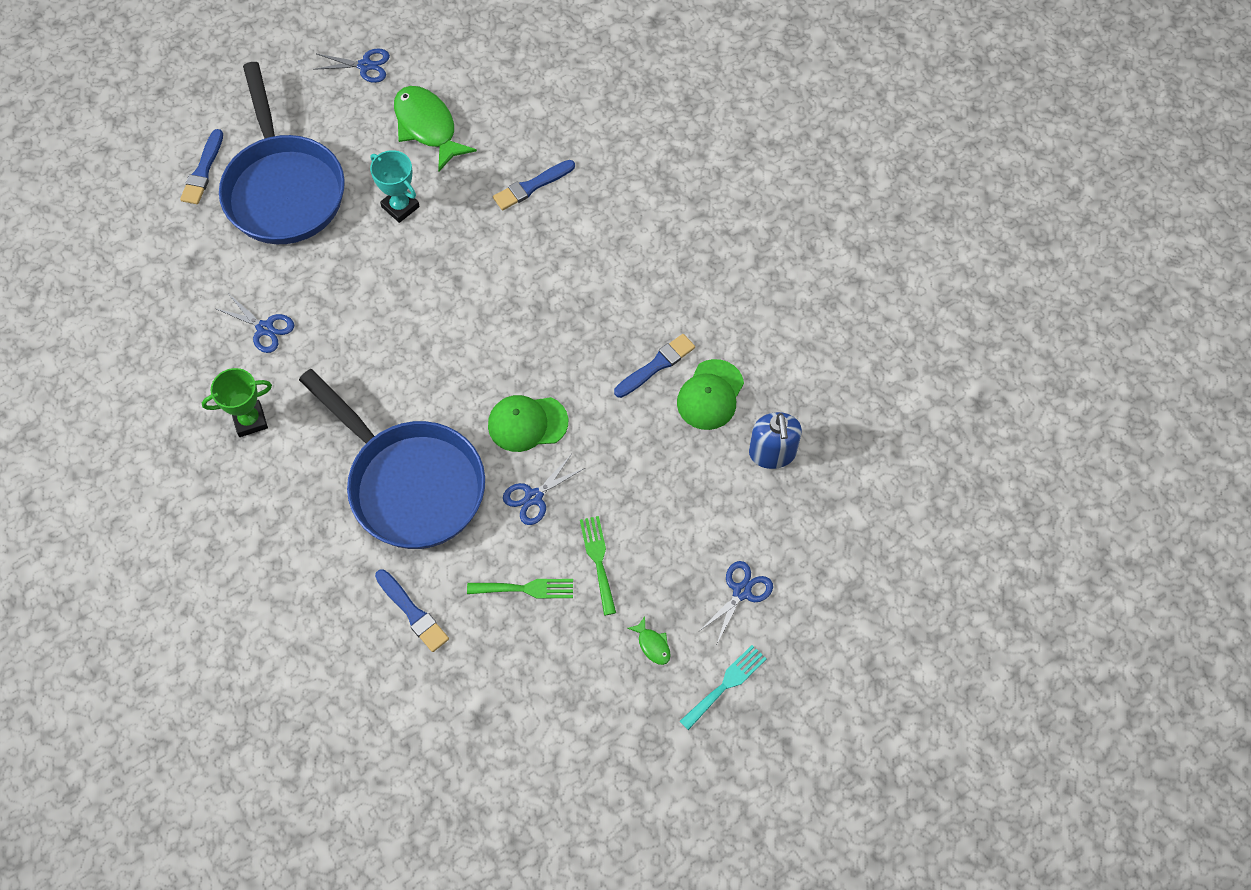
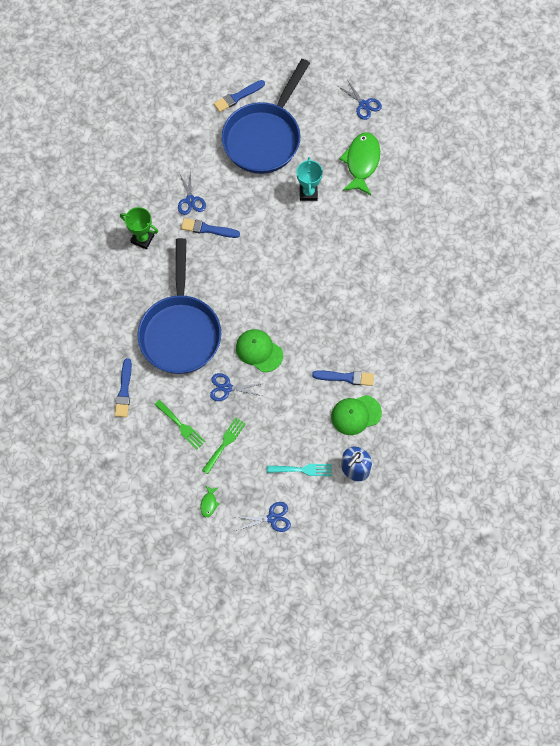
camera: 45 degrees right, 5 degrees up
(532, 186) = (380, 236): blue brush -> blue brush (208, 229)
(726, 684) = (221, 551): turquoise fork -> turquoise fork (303, 469)

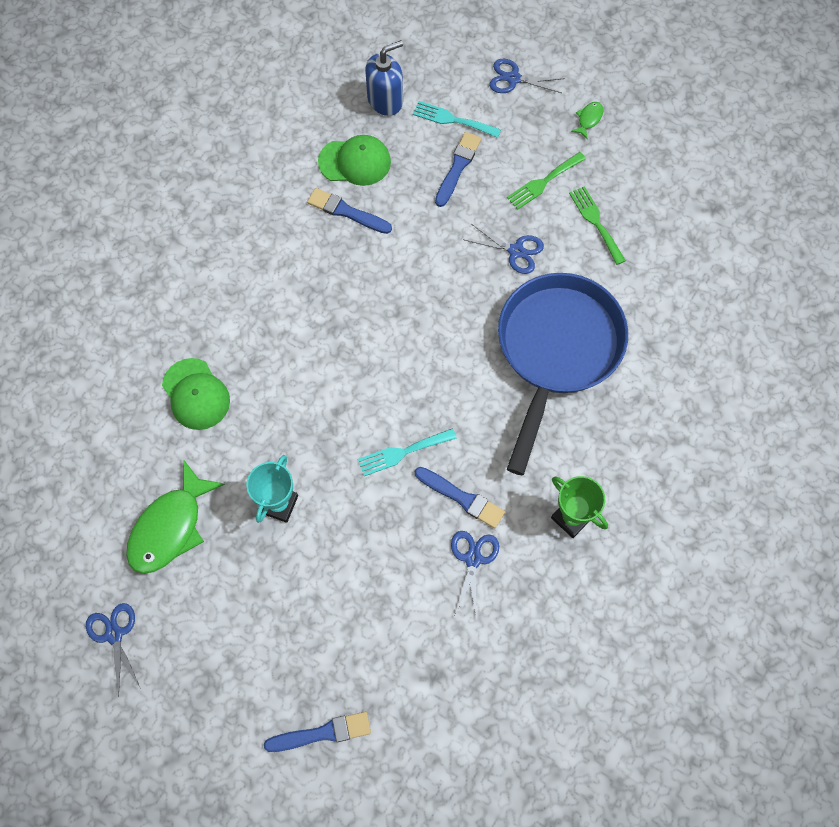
camera: 160 degrees left, 0 degrees up
(124, 390) = (663, 294): blue brush -> blue brush (457, 167)
(250, 242) = (402, 452): none -> turquoise fork
(259, 351) = (452, 286): green cap -> green cap (196, 394)
(264, 137) = (308, 632): blue pan -> none

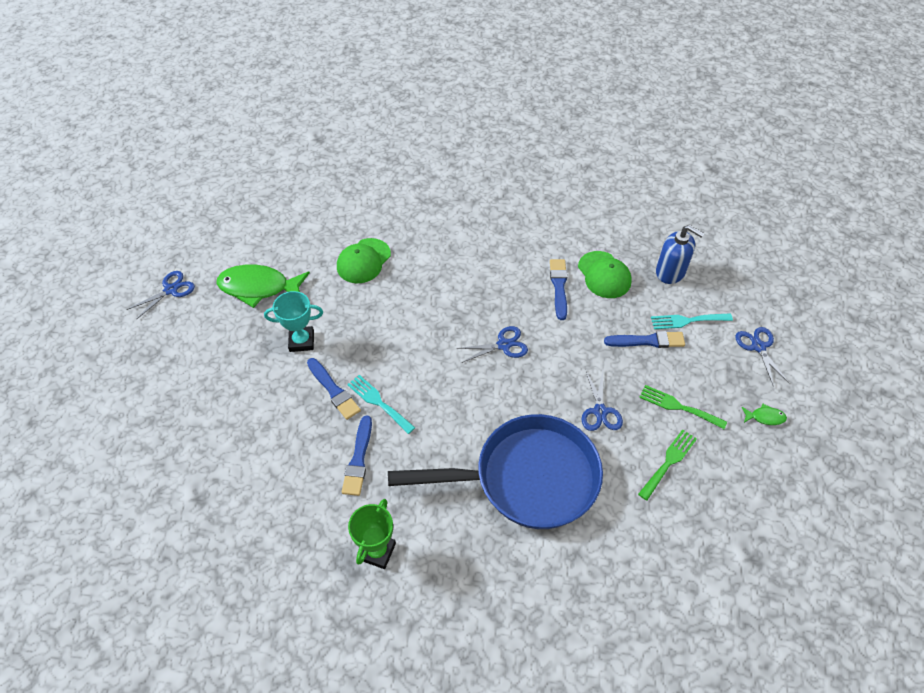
camera: 65 degrees right, 15 degrees down
(322, 733) = (132, 440): blue brush -> blue brush (333, 390)
(452, 120) = (687, 321): turquoise fork -> turquoise fork turned 90 degrees counterclockwise
(473, 559) = (309, 488): blue scissors -> blue scissors (503, 345)

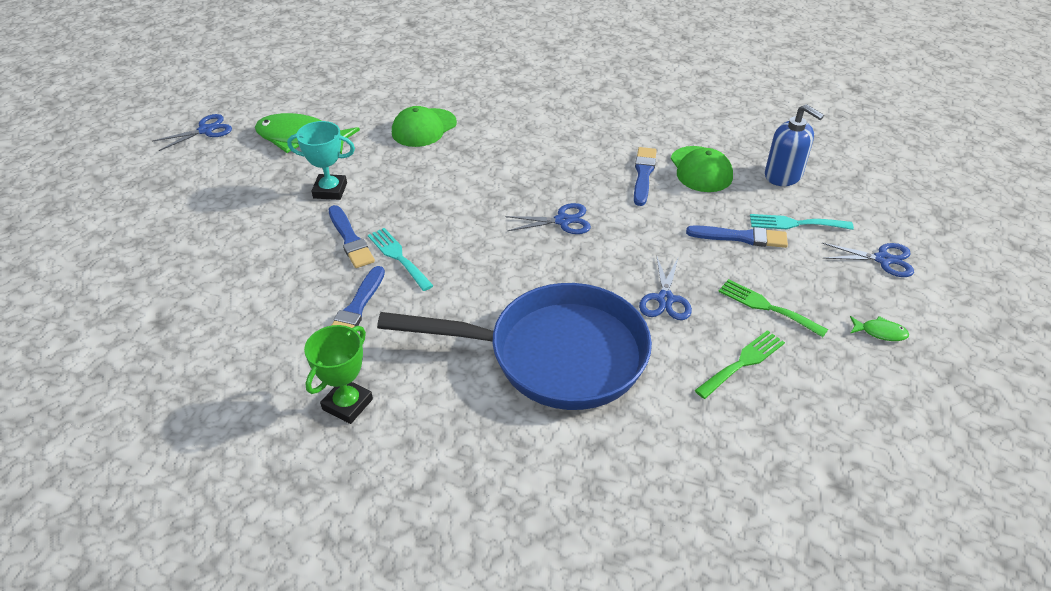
camera: 10 degrees right, 10 degrees down
(758, 347) = (883, 259): blue scissors -> blue scissors turned 105 degrees clockwise

